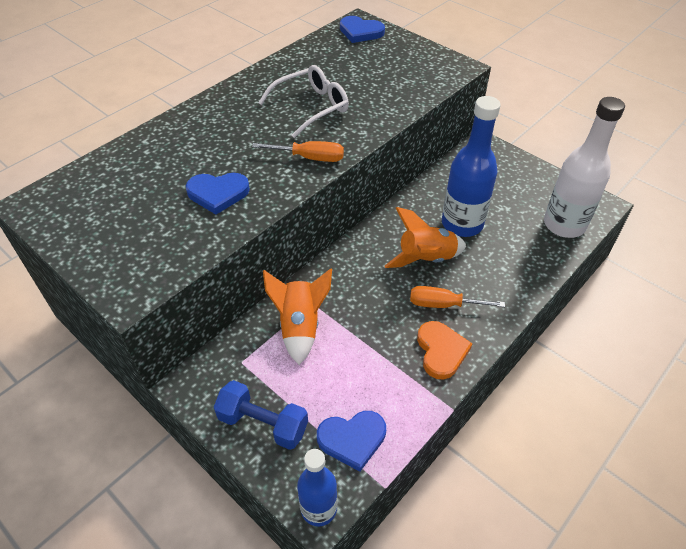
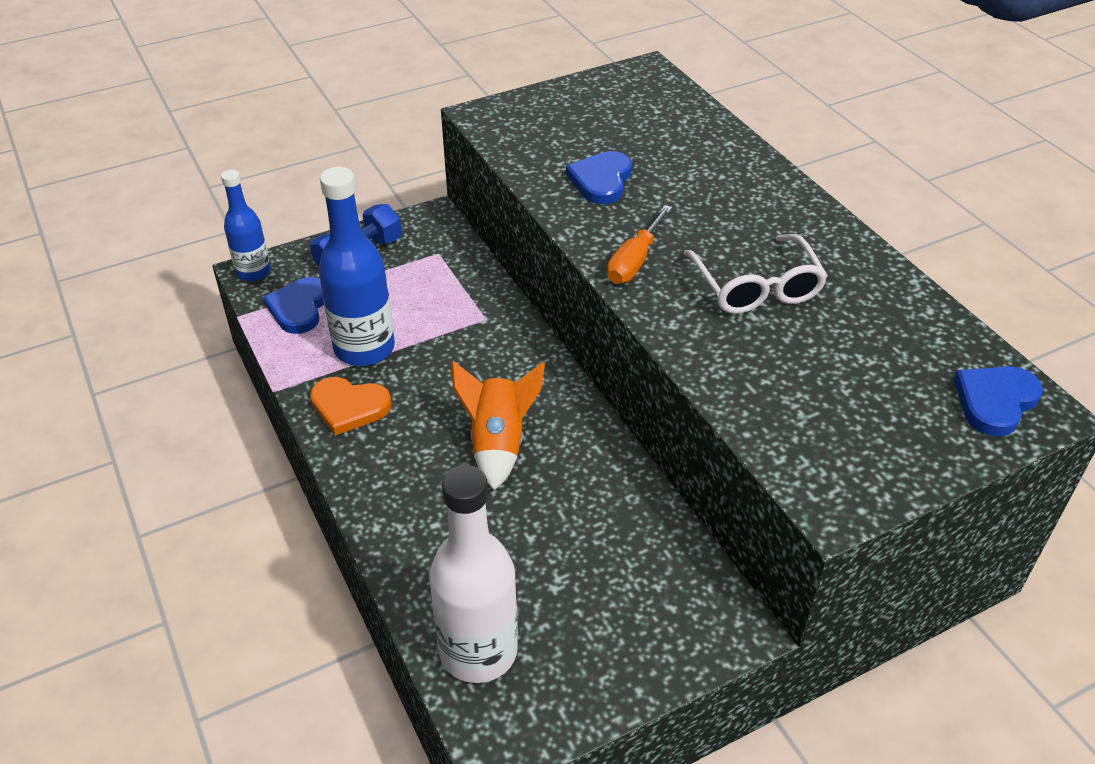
camera: 110 degrees right, 5 degrees down
(300, 326) = (458, 302): orange rocket -> none
(443, 304) = (413, 434): orange screwdriver -> none
(462, 224) = (545, 511): blue bottle -> blue bottle (364, 348)

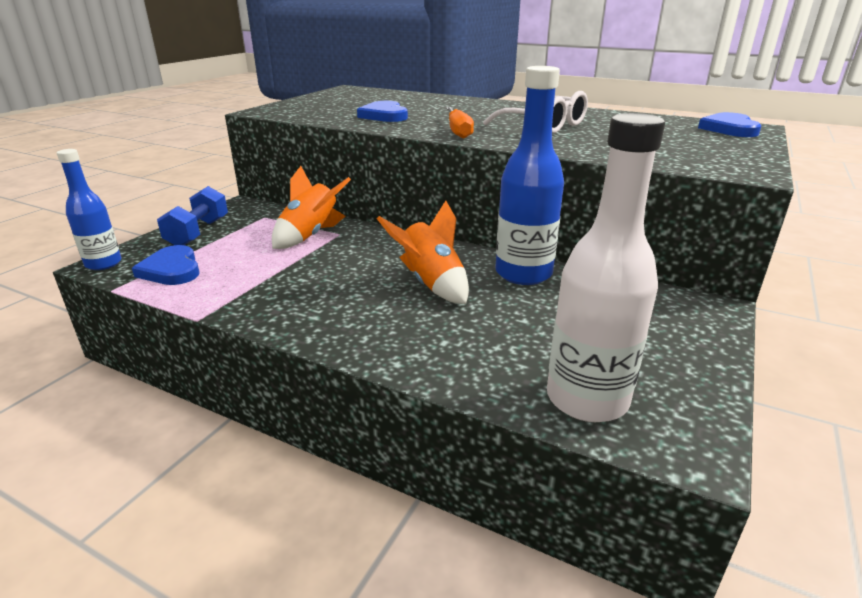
camera: 35 degrees left, 15 degrees down
(349, 407) = (283, 305): orange heart -> none
(364, 348) = (258, 273): blue bottle -> blue bottle (523, 274)
(455, 309) = (310, 236): none -> orange rocket

